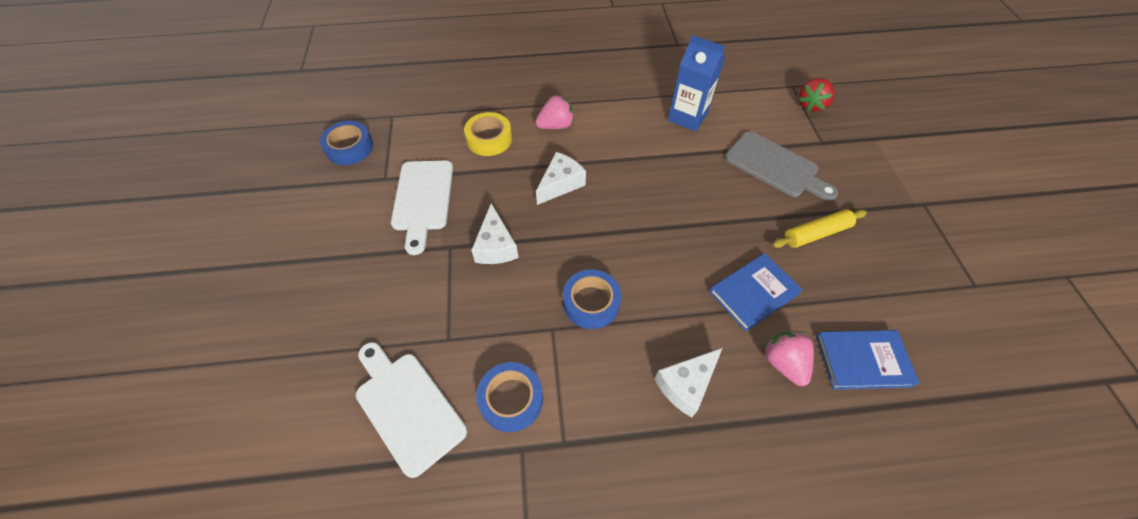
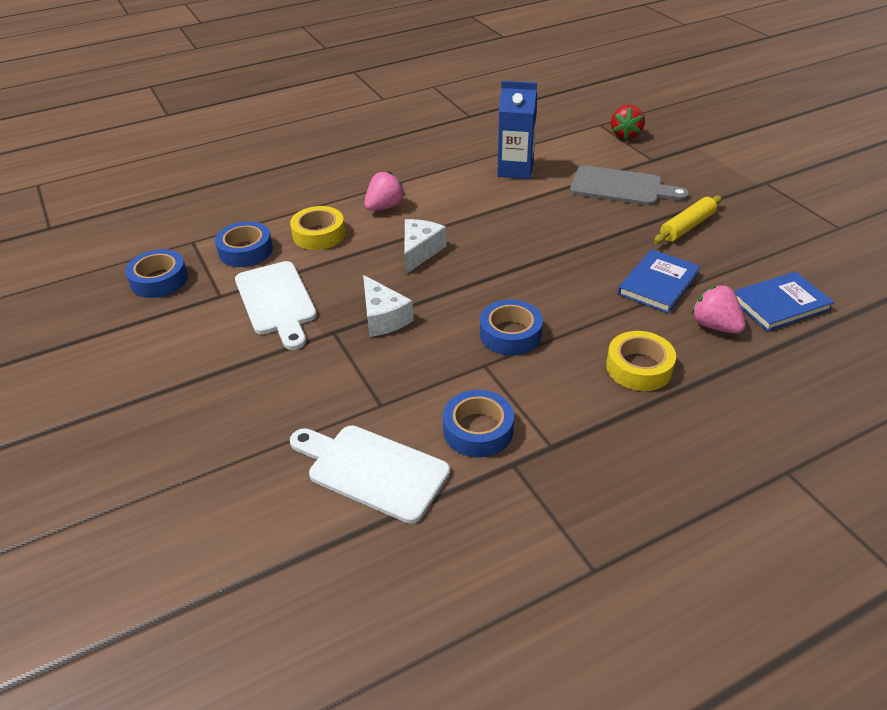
camera: 20 degrees left, 15 degrees down
(425, 138) = (245, 251): none -> blue tape
(686, 385) = (639, 367): white cheese -> yellow tape

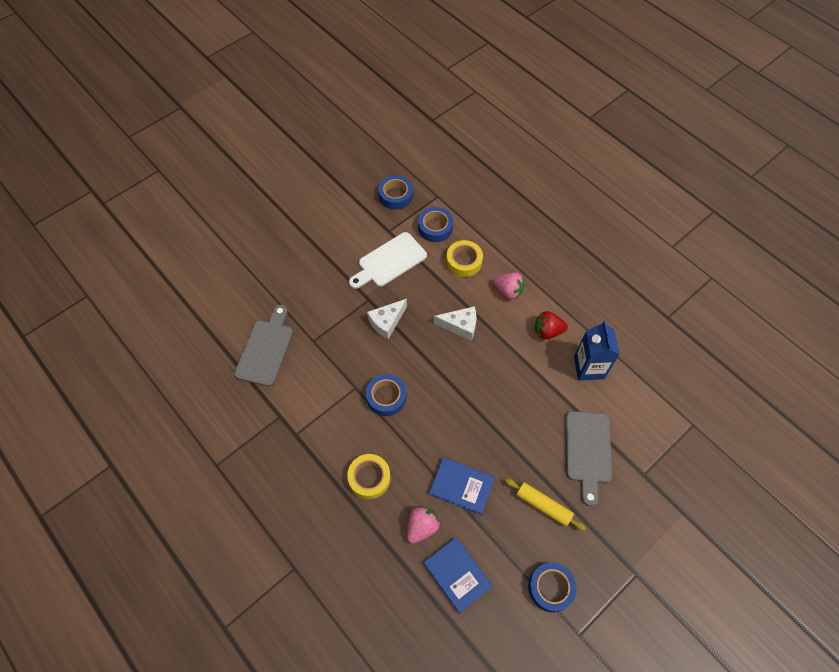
camera: 75 degrees right, 20 degrees up
(372, 470) = (266, 349): white cutting board -> grey cutting board
(478, 430) = (301, 394): blue tape -> blue tape (550, 588)
(625, 135) = (681, 448): red strawberry -> red strawberry (547, 331)

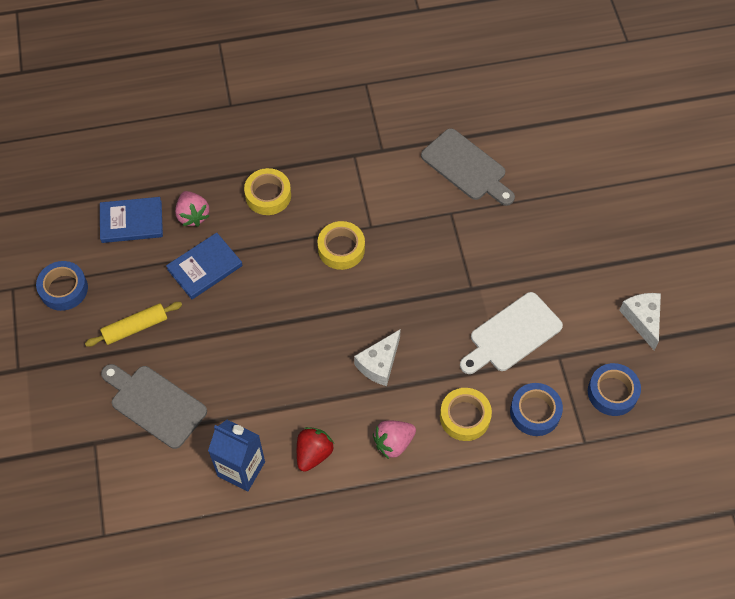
camera: 120 degrees right, 0 degrees up
(386, 397) = (341, 249): blue tape -> yellow tape
(387, 322) = (430, 292): white cheese -> white cheese (642, 319)
(389, 261) = (512, 335): white cutting board -> white cutting board turned 120 degrees counterclockwise

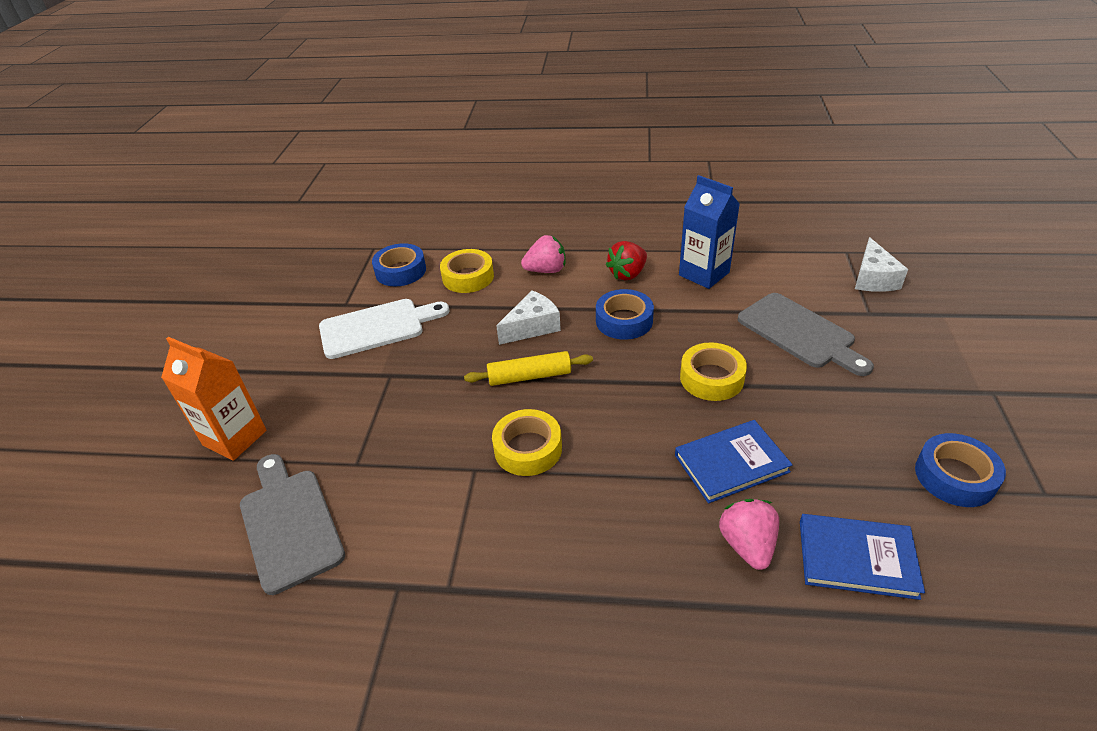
camera: 160 degrees left, 20 degrees down
(135, 327) = (832, 409): yellow rolling pin -> yellow rolling pin (529, 376)
(268, 195) = (614, 550): yellow tape -> yellow tape (711, 378)
(547, 212) = (235, 438): none -> orange carton
(612, 392) = (320, 273): blue tape -> blue tape (624, 321)
(642, 319) = (238, 318): white cheese -> white cheese (873, 278)

